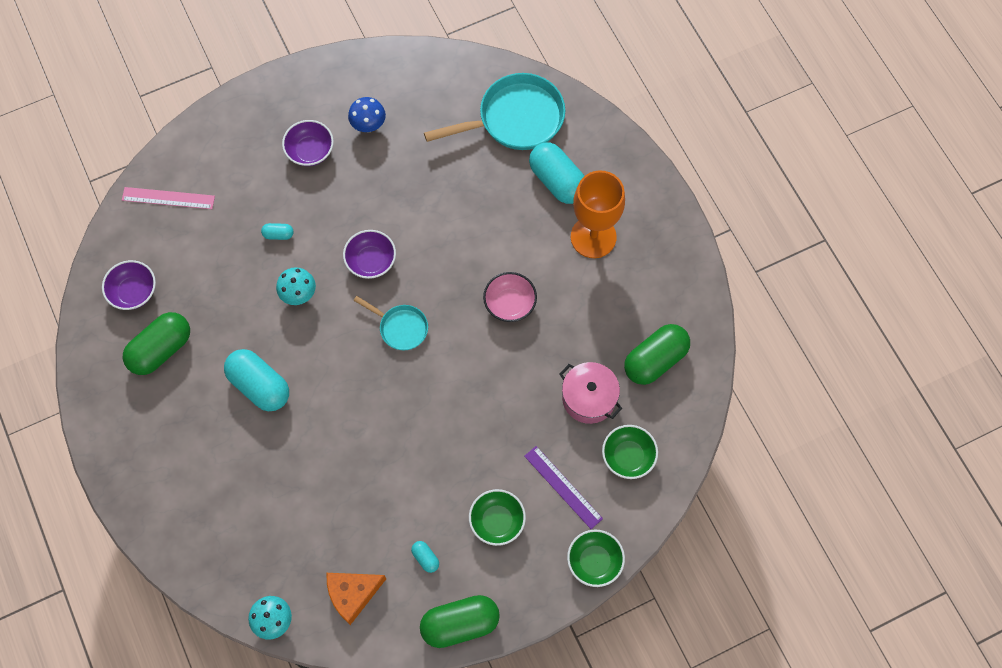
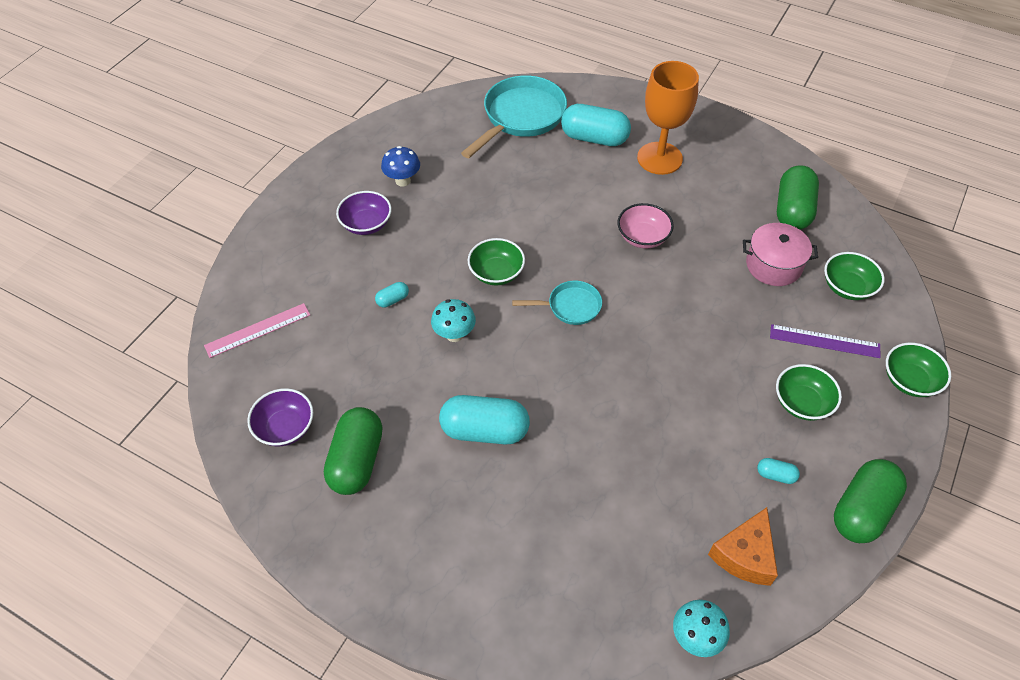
camera: 35 degrees left, 15 degrees down
(371, 261) = (496, 273): purple bowl -> green bowl

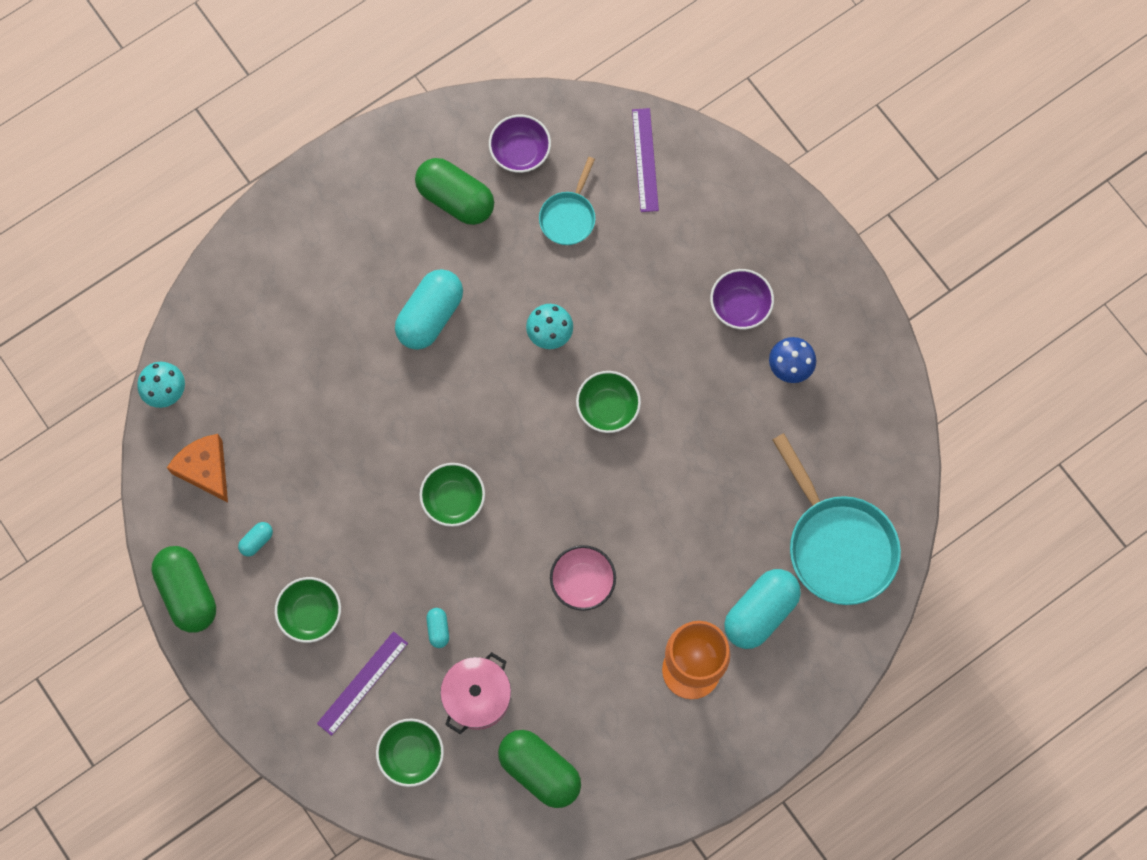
camera: 115 degrees right, 20 degrees up
(258, 330) = (645, 160): pink ruler -> purple ruler
(393, 300) = (622, 294): turquoise capsule -> turquoise capsule (438, 629)
(570, 306) = (529, 459): turquoise pan -> turquoise pan (569, 217)
(909, 380) = (279, 733): green bowl -> green bowl (453, 499)

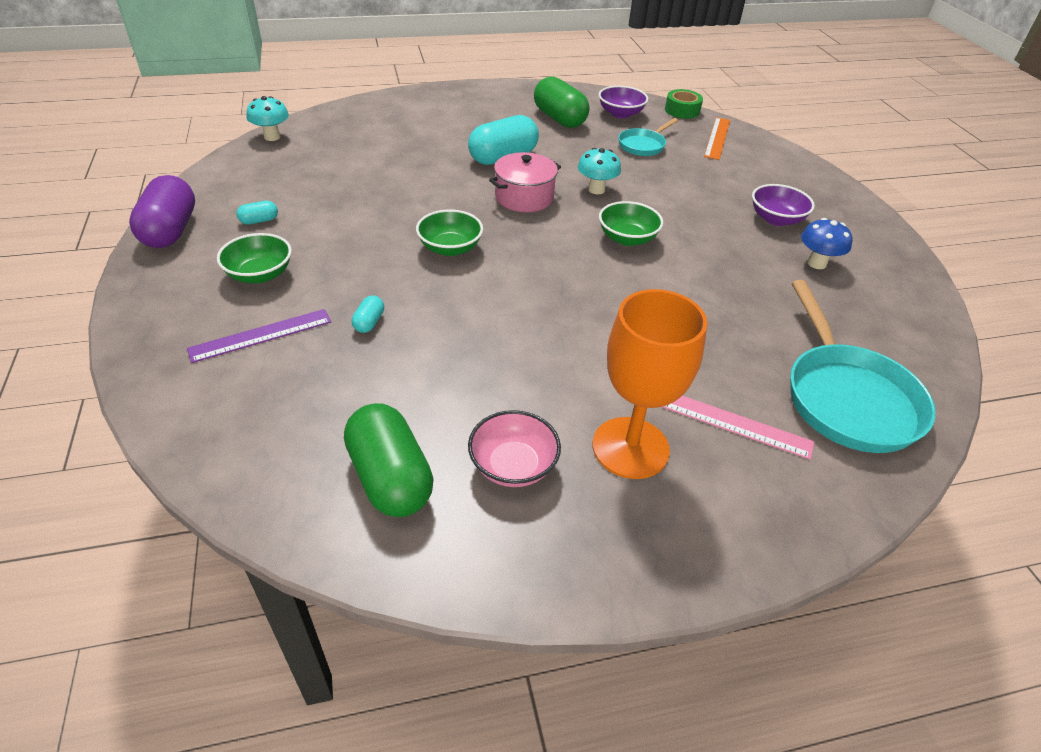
camera: 20 degrees right, 30 degrees down
(188, 593) = (170, 230): green capsule -> purple capsule
(205, 469) = (260, 176): orange cheese -> none
(411, 755) = (257, 408): green bowl -> none
(477, 697) = (368, 385): pink pot -> pink pot (524, 197)
(582, 582) = (540, 336): pink bowl -> pink bowl (513, 465)
(588, 109) = (682, 110): none -> green tape
(645, 160) = (717, 138): purple ruler -> orange ruler
(760, 612) = (736, 424): turquoise capsule -> pink ruler

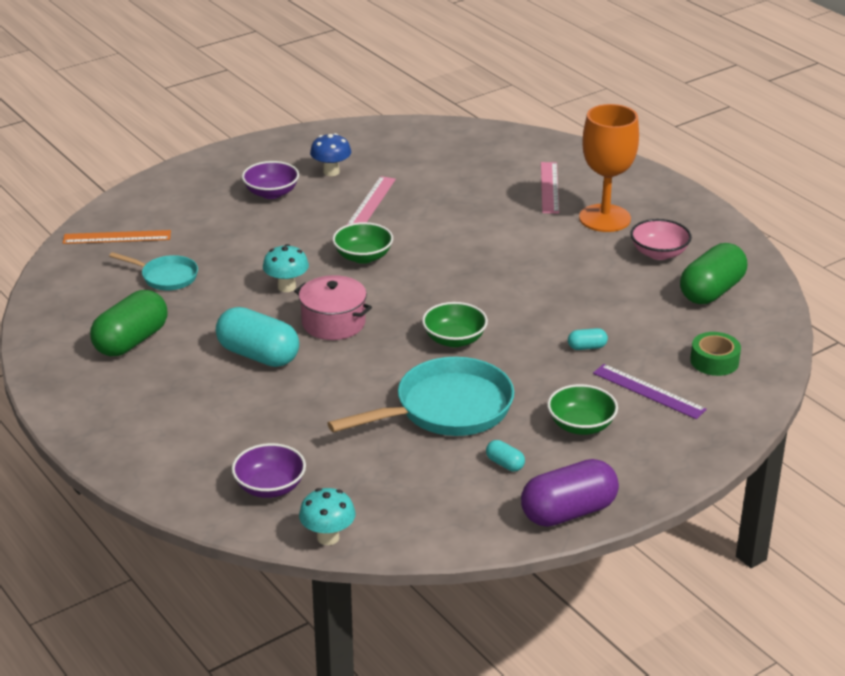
camera: 110 degrees left, 10 degrees down
(620, 114) = (89, 304): purple bowl -> purple bowl (270, 487)
(682, 110) = (54, 266): green tape -> green tape (714, 361)
(739, 271) = (371, 202): none -> pink ruler
(847, 398) = (488, 154): turquoise pan -> turquoise pan (446, 409)

